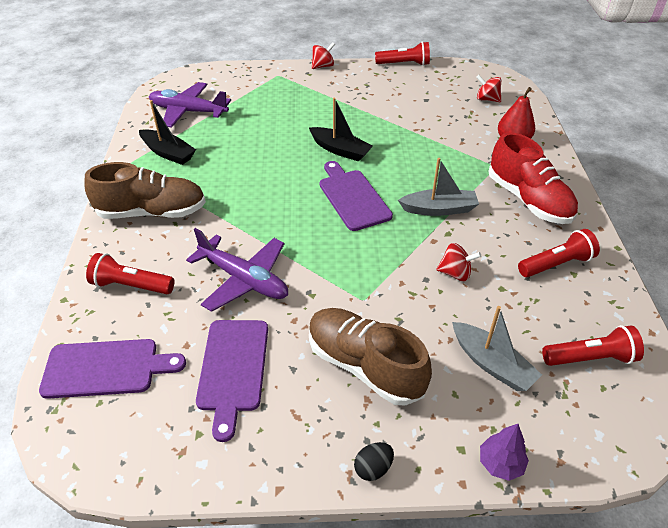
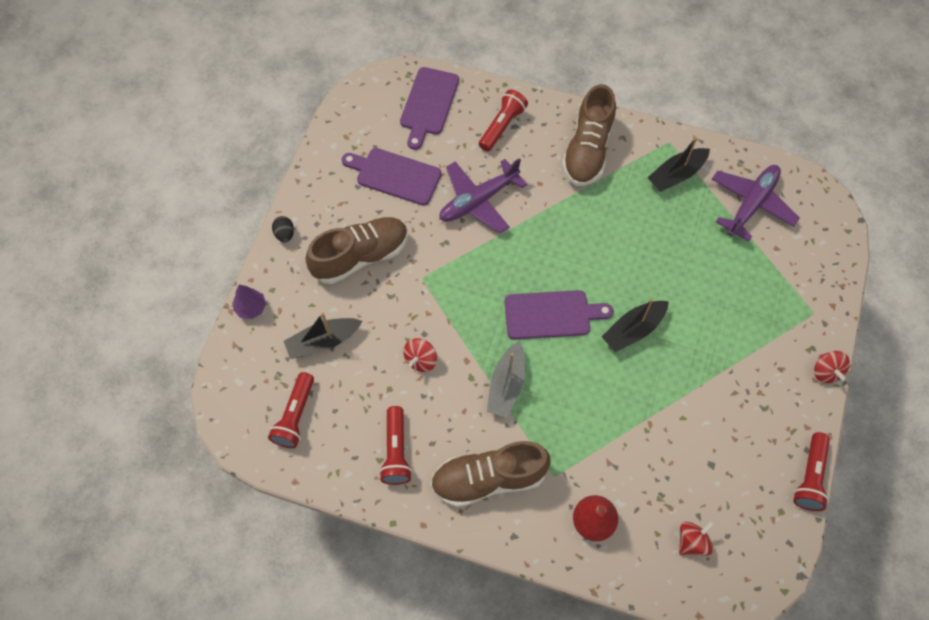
camera: 110 degrees right, 20 degrees up
(492, 364) = (323, 342): grey boat -> black boat
(528, 200) = (488, 478): red shoe -> brown shoe

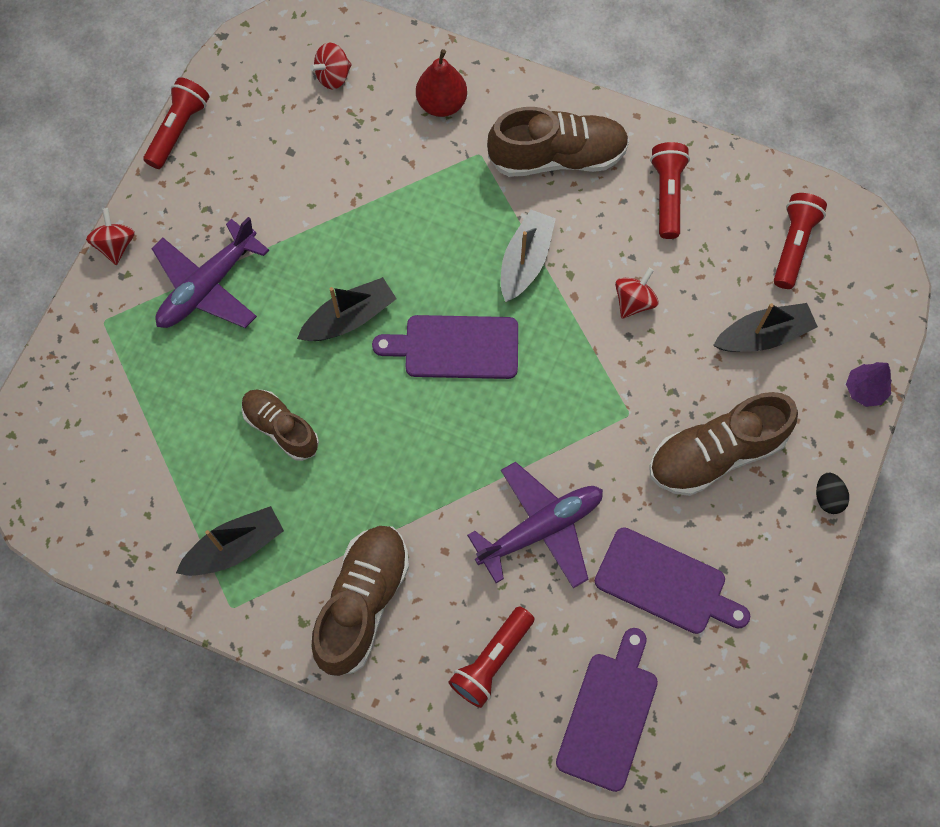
camera: 175 degrees left, 5 degrees up
(664, 249) = (281, 428): none -> brown shoe
(751, 204) = (136, 488): purple plane -> purple plane (207, 286)

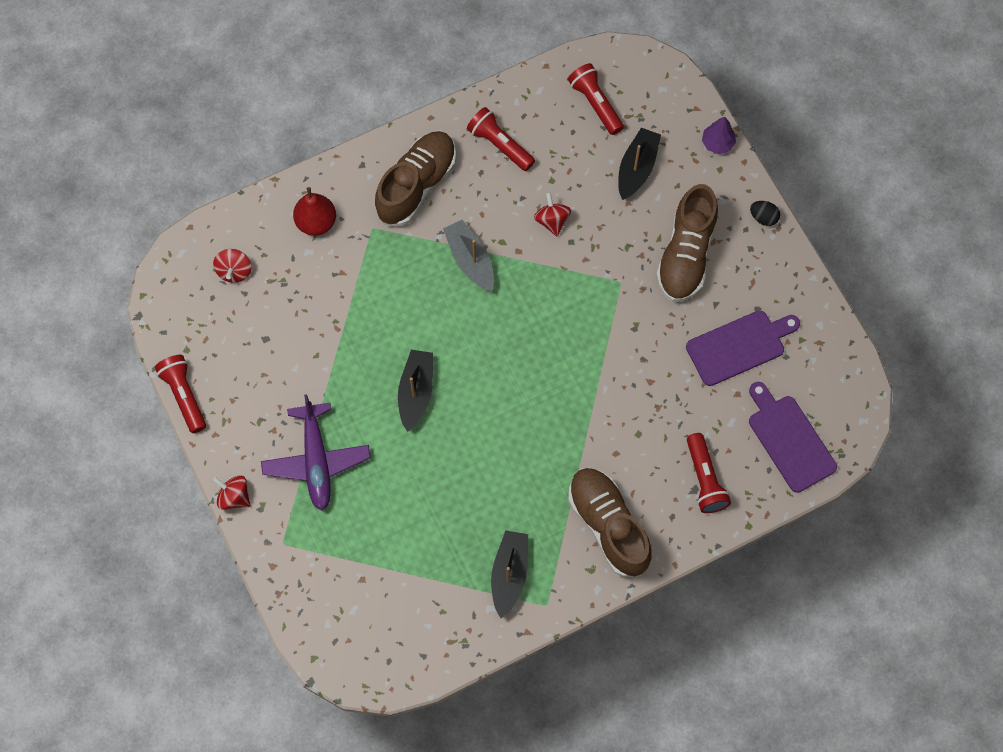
camera: 50 degrees left, 0 degrees up
(281, 428) = (454, 488): brown shoe -> none
(455, 347) = (491, 345): purple cutting board -> none
(541, 528) = (648, 388): purple plane -> none

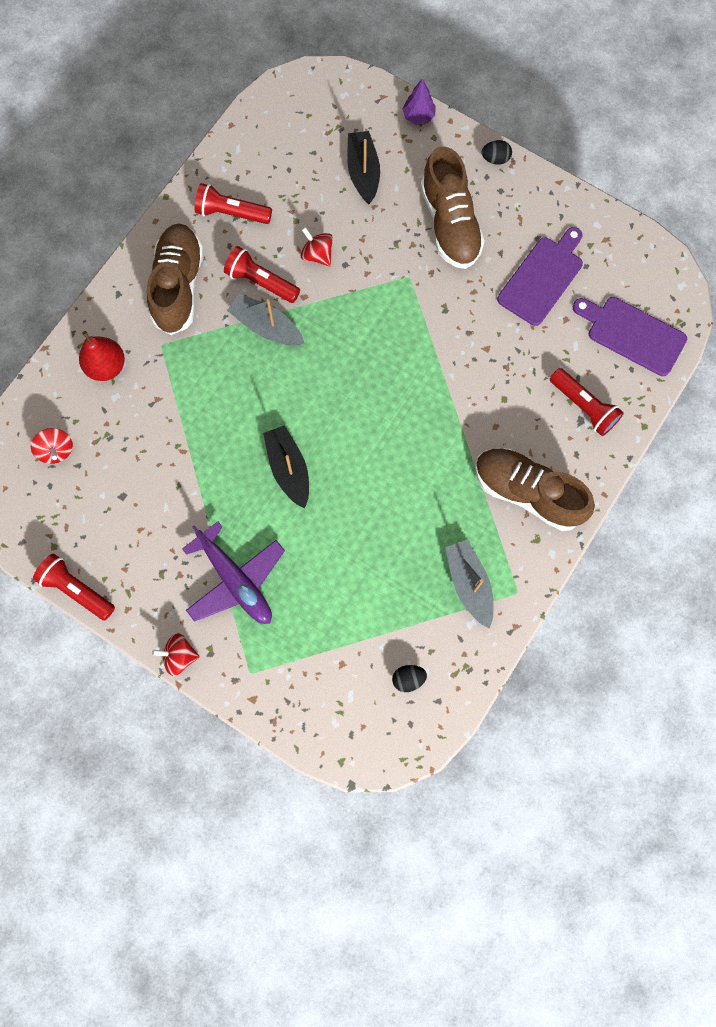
camera: 30 degrees left, 5 degrees up
(409, 623) = (408, 679): none -> black egg
(509, 574) = (469, 584): black boat -> grey boat
(595, 104) = (293, 136): red flashlight -> red flashlight (260, 282)

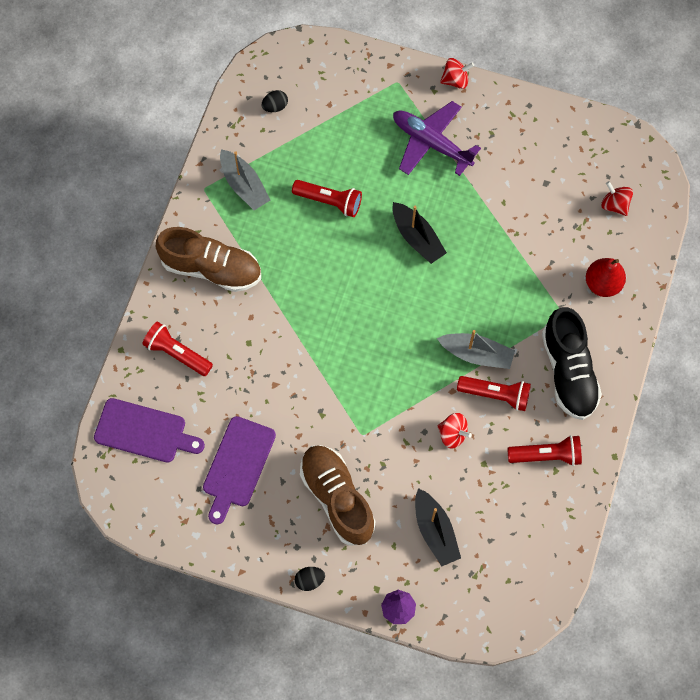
camera: 165 degrees right, 5 degrees down
(76, 589) = (553, 106): red flashlight -> red flashlight (329, 201)
(178, 286) = (568, 371): brown shoe -> black shoe

